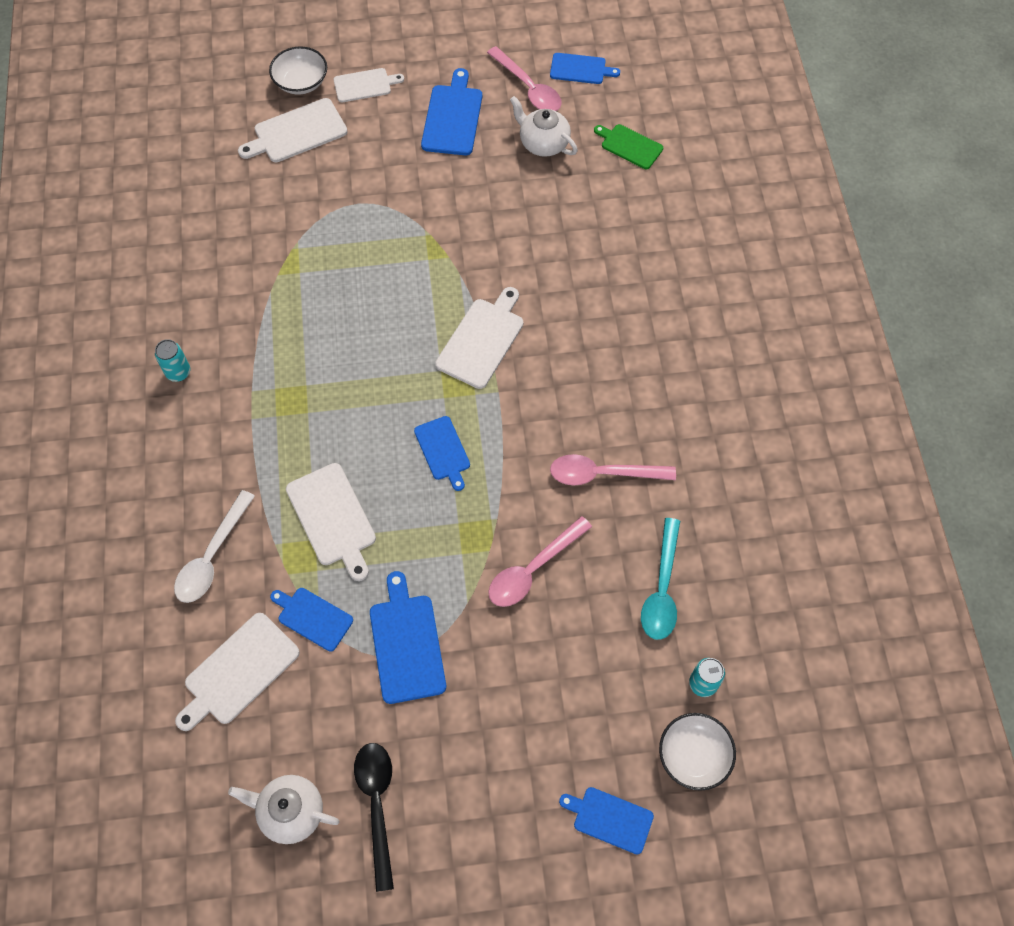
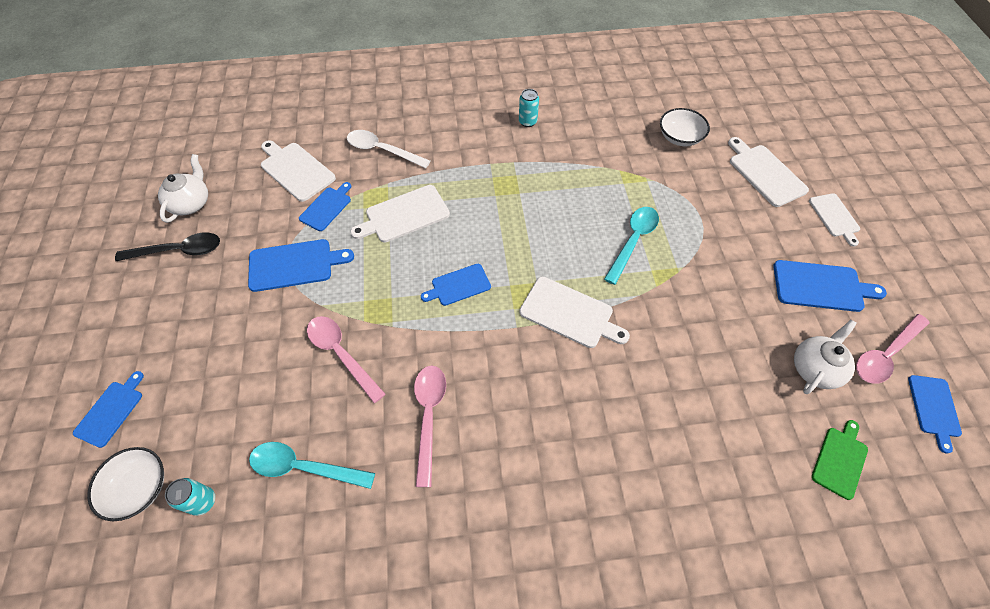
camera: 90 degrees right, 5 degrees down
(301, 82) = (820, 173): white bowl -> white bowl (679, 137)
(388, 272) = (633, 241): none -> turquoise spoon

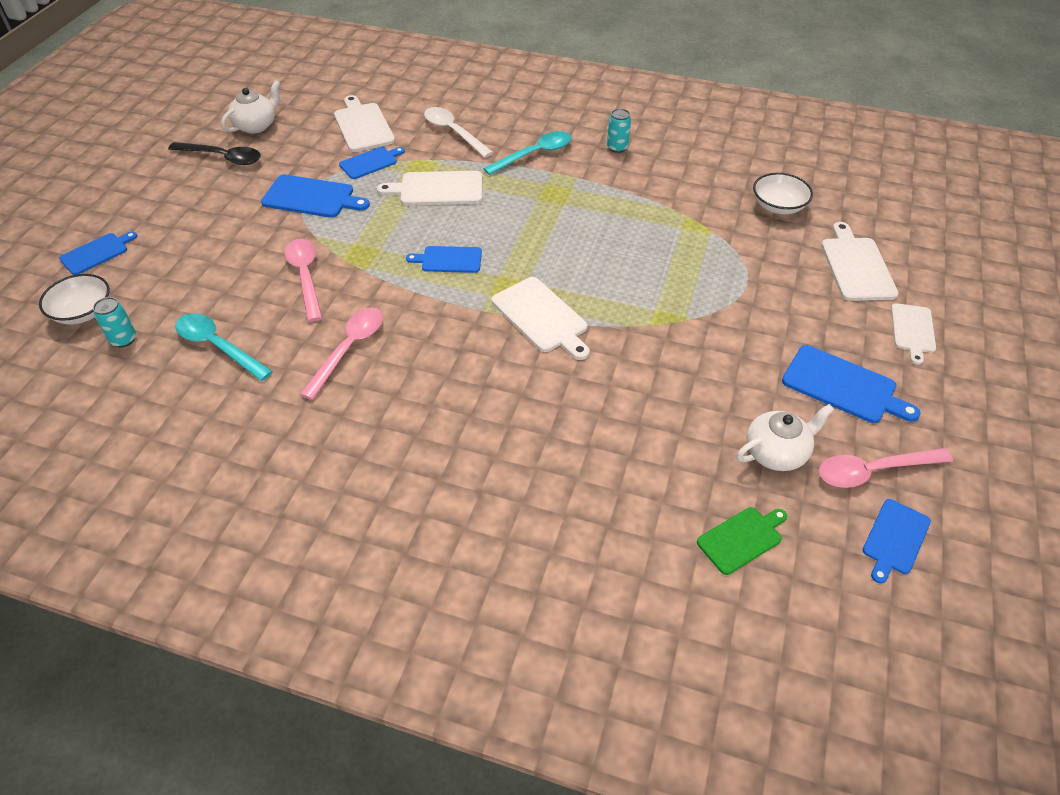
camera: 25 degrees right, 10 degrees down
(633, 241) = (654, 280): turquoise spoon -> turquoise spoon (534, 154)

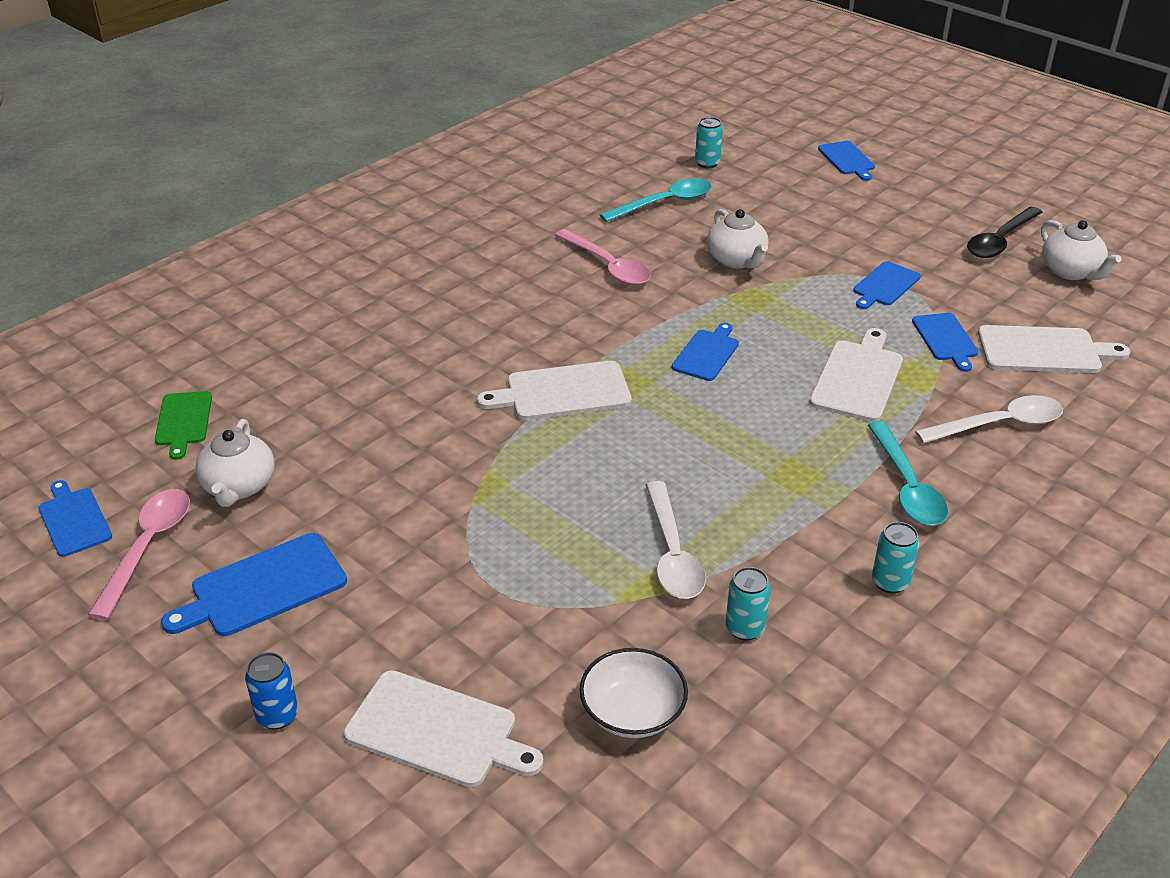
camera: 115 degrees right, 10 degrees down
(83, 312) = (759, 149): white bowl -> none
(306, 277) = (737, 260): pink spoon -> white teapot
(312, 197) = (885, 285): blue cutting board -> blue cutting board, size x0.66
(659, 223) = (672, 553): none -> white spoon
(691, 185) = (744, 628): none -> turquoise can
(912, 330) = (277, 716): white cutting board -> blue can

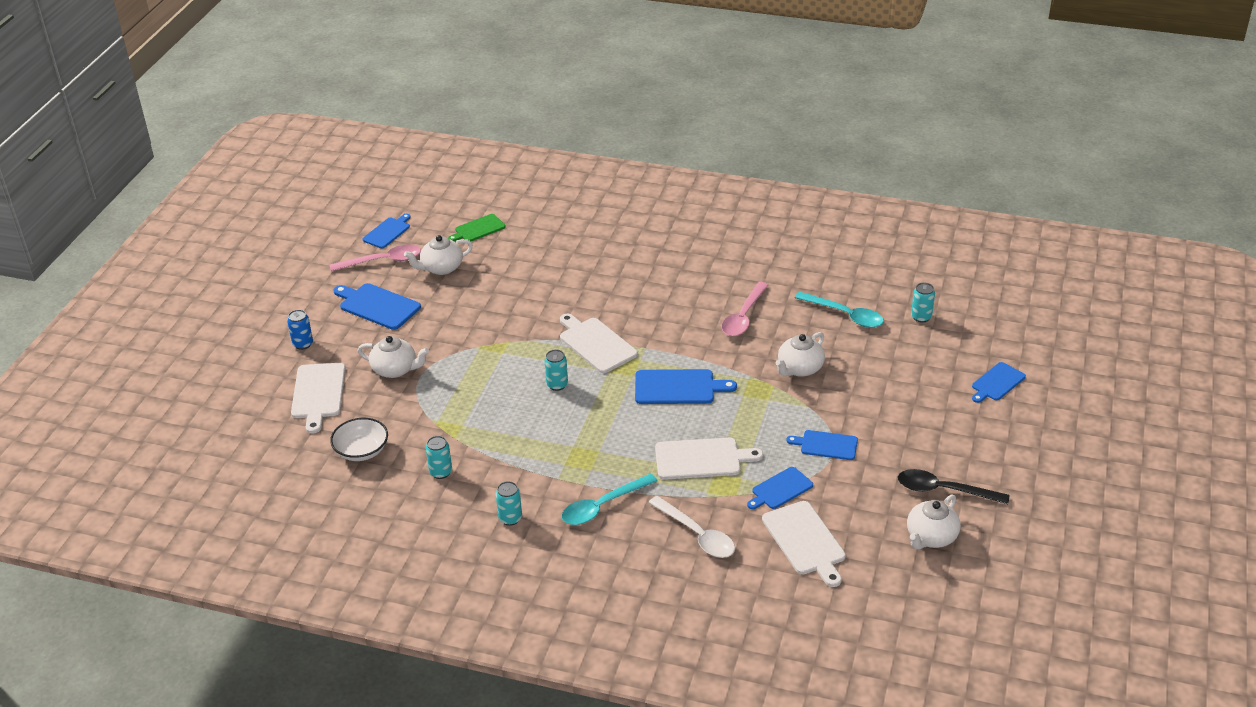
camera: 65 degrees right, 0 degrees up
(452, 611) = (395, 369): none -> white teapot
(624, 452) = (557, 385): none -> turquoise can
(672, 553) = (483, 429): white spoon -> none
(707, 354) = (678, 387): blue cutting board -> blue cutting board, size x1.52

